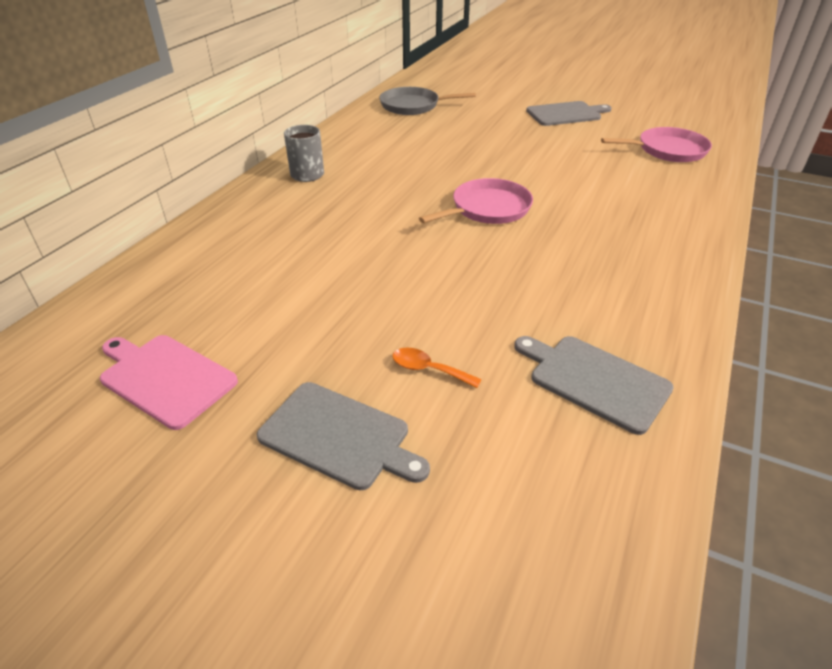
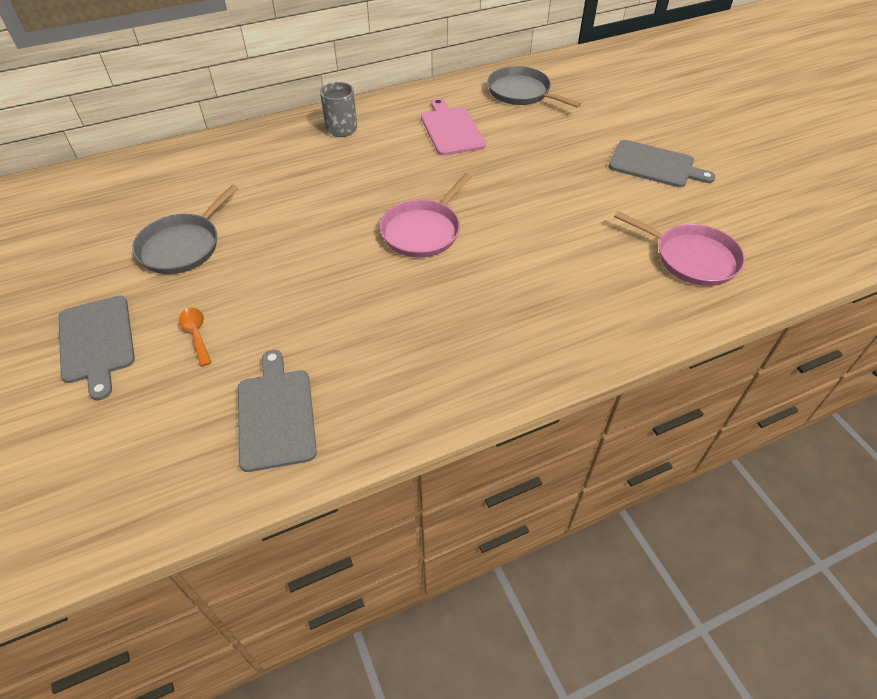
camera: 40 degrees right, 10 degrees up
(165, 378) = (72, 245): pink cutting board -> pink cutting board (451, 129)
(297, 315) = (183, 246): none -> grey pan
(487, 209) = (423, 231): pink pan -> pink pan turned 120 degrees clockwise

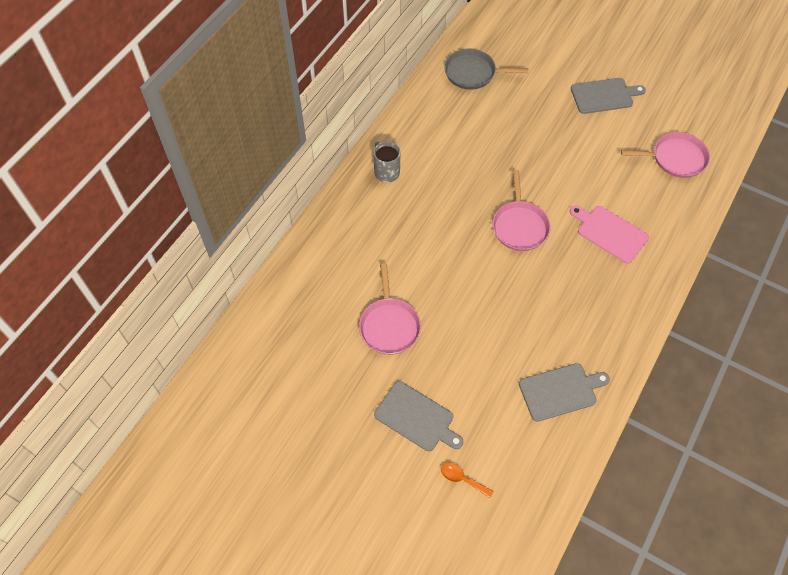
camera: 35 degrees left, 10 degrees up
(183, 246) = (389, 325): grey pan -> pink pan
(196, 334) = (467, 375): orange spoon -> orange spoon (462, 479)
(276, 414) = (560, 391): grey cutting board -> grey cutting board turned 120 degrees clockwise
(451, 129) = (459, 133): pink cutting board -> pink cutting board (610, 233)

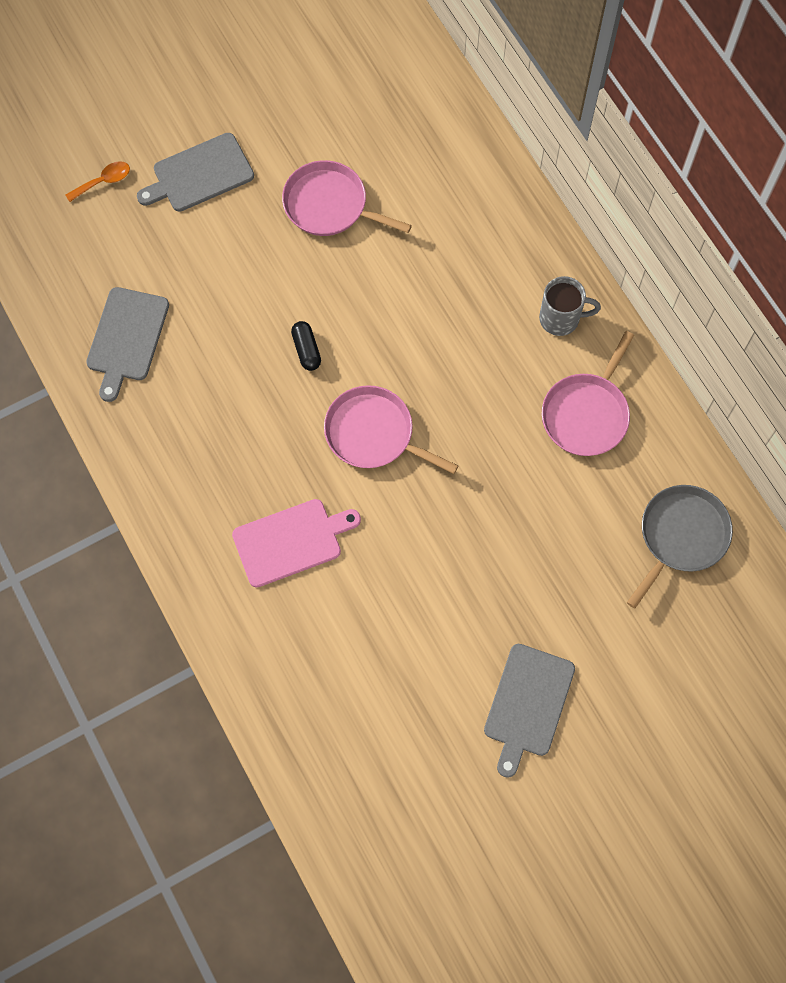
camera: 120 degrees right, 10 degrees up
(494, 286) = (306, 350): none -> black capsule
(675, 158) = (352, 724): pink pan -> pink pan (586, 413)

